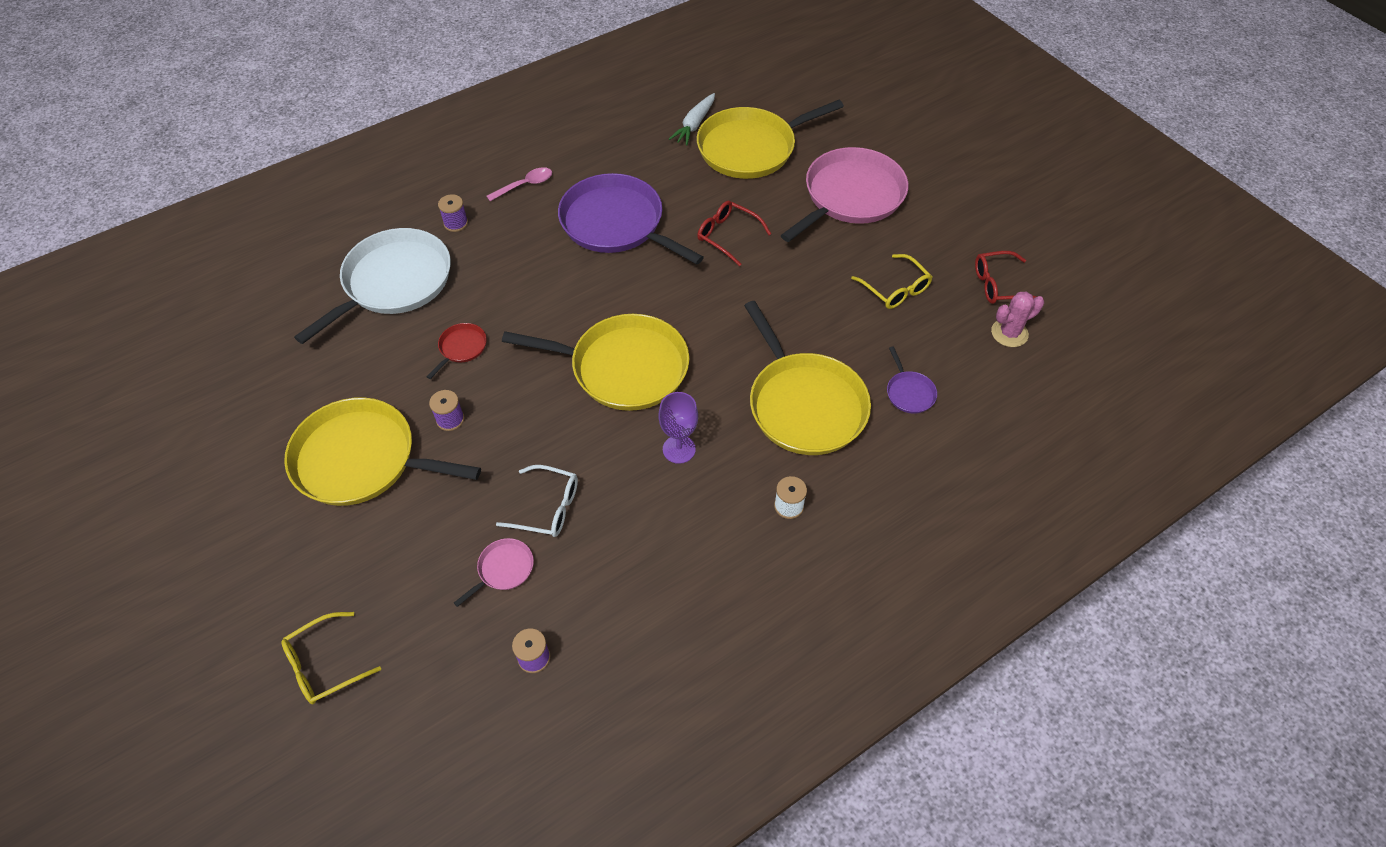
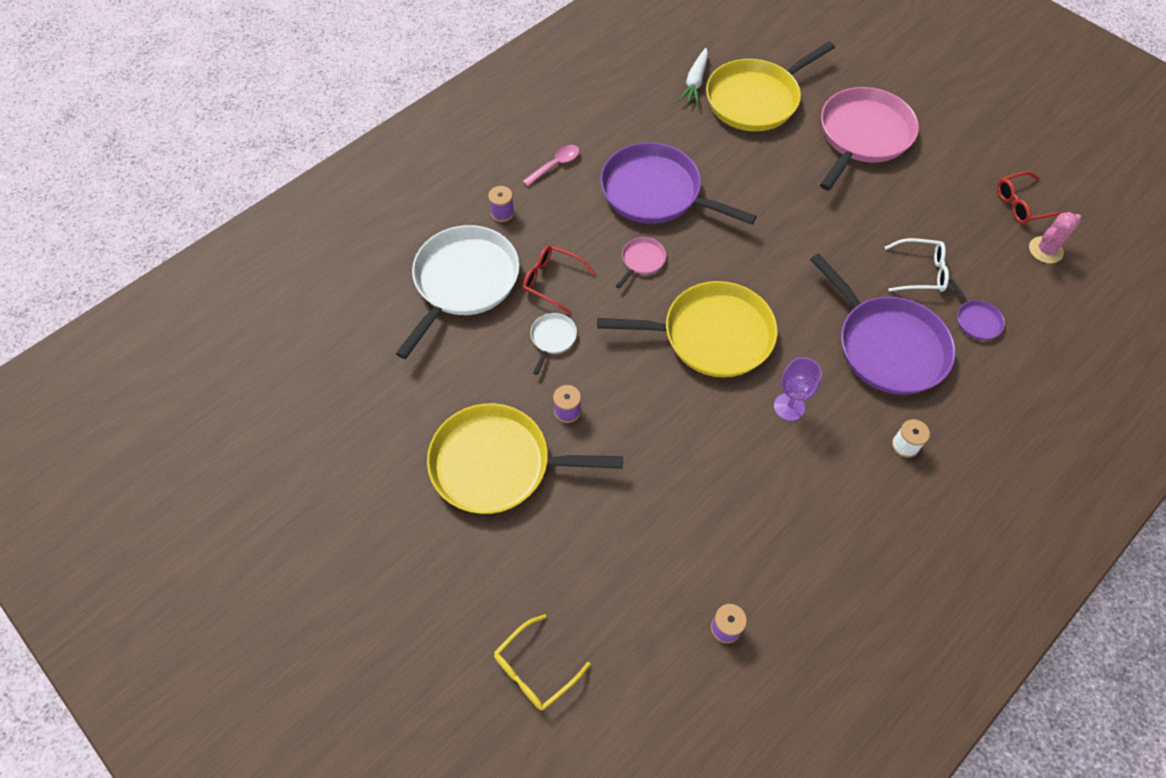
camera: 10 degrees left, 5 degrees up
(461, 348) = (552, 338): red pan -> white pan
(503, 569) = (668, 549): pink pan -> pink pan (642, 260)
(547, 507) = (688, 483): white glasses -> white glasses (920, 272)
(727, 236) = (763, 190): red glasses -> red glasses (552, 281)
(804, 404) = (887, 346): yellow pan -> purple pan
(895, 289) = (932, 222): yellow glasses -> none

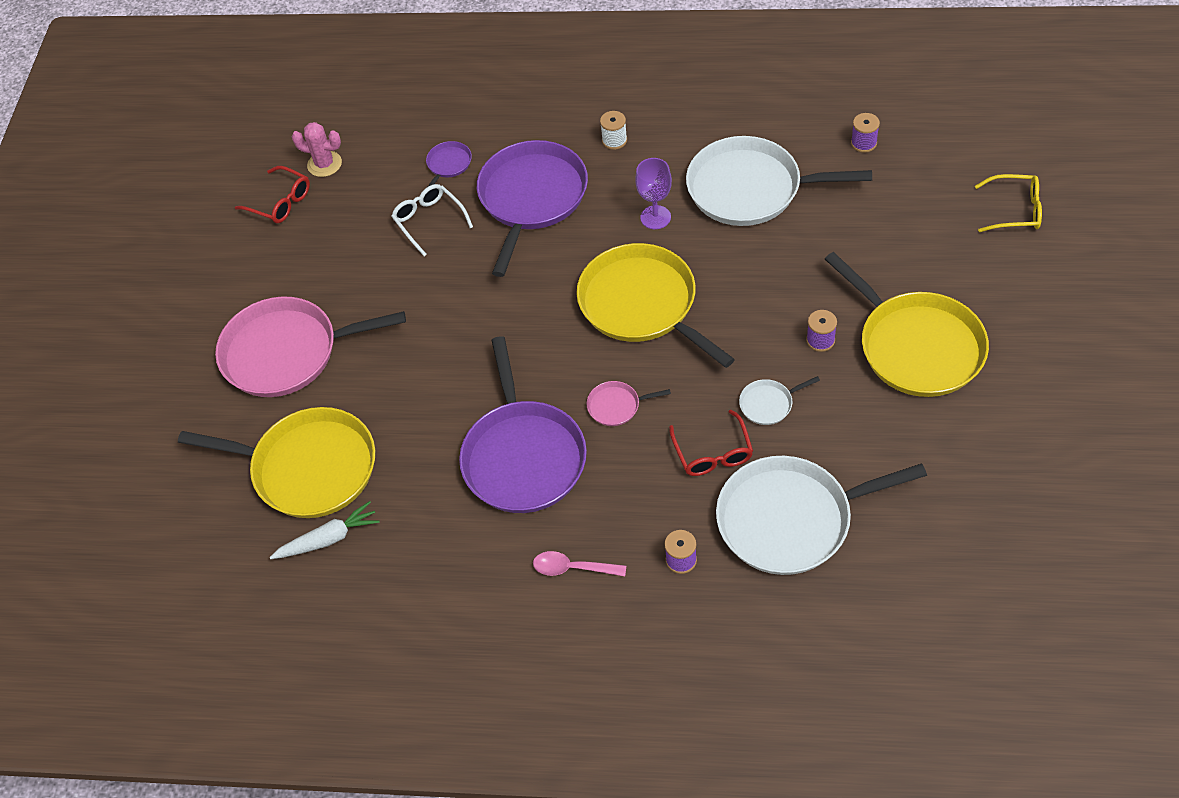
camera: 125 degrees left, 5 degrees down
(757, 494) = (750, 189): none -> white pan

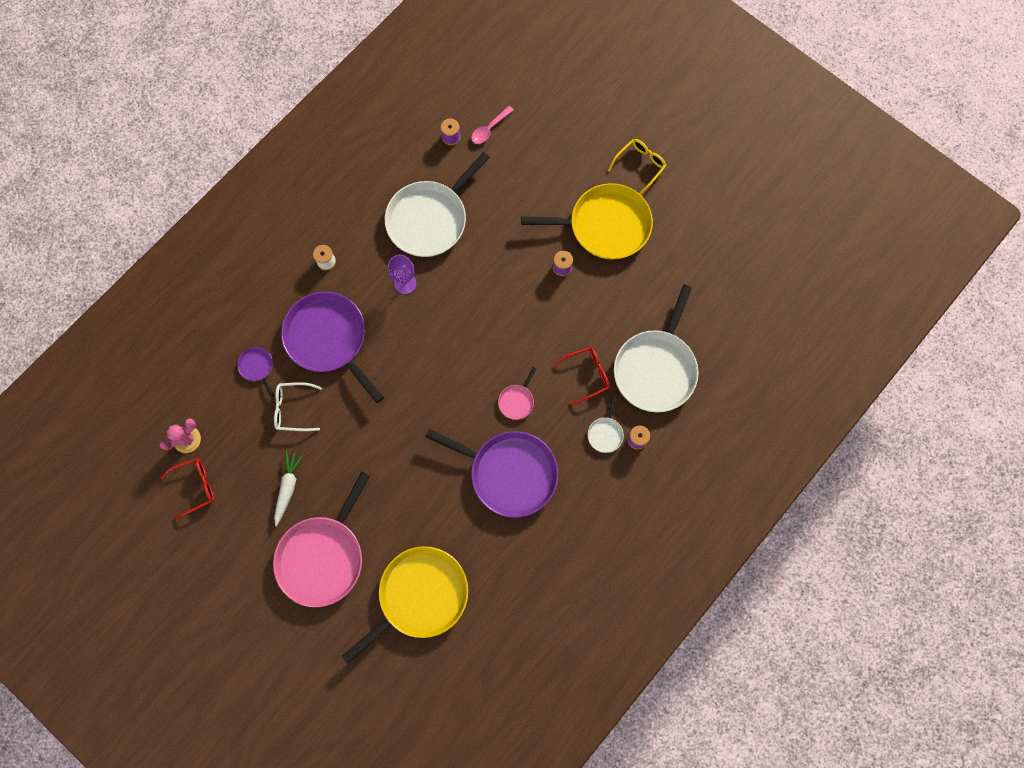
camera: 60 degrees left, 20 degrees up
(328, 539) = (477, 614): white carrot -> white carrot (288, 488)
(572, 568) = (599, 497): pink spoon -> pink spoon (489, 129)
(642, 304) = (460, 337): yellow pan -> none
(712, 453) = (586, 375): red glasses -> red glasses turned 45 degrees counterclockwise
(768, 404) = (580, 324): white pan -> white pan (605, 433)
(1015, 210) = (562, 106): yellow glasses -> yellow glasses (640, 166)

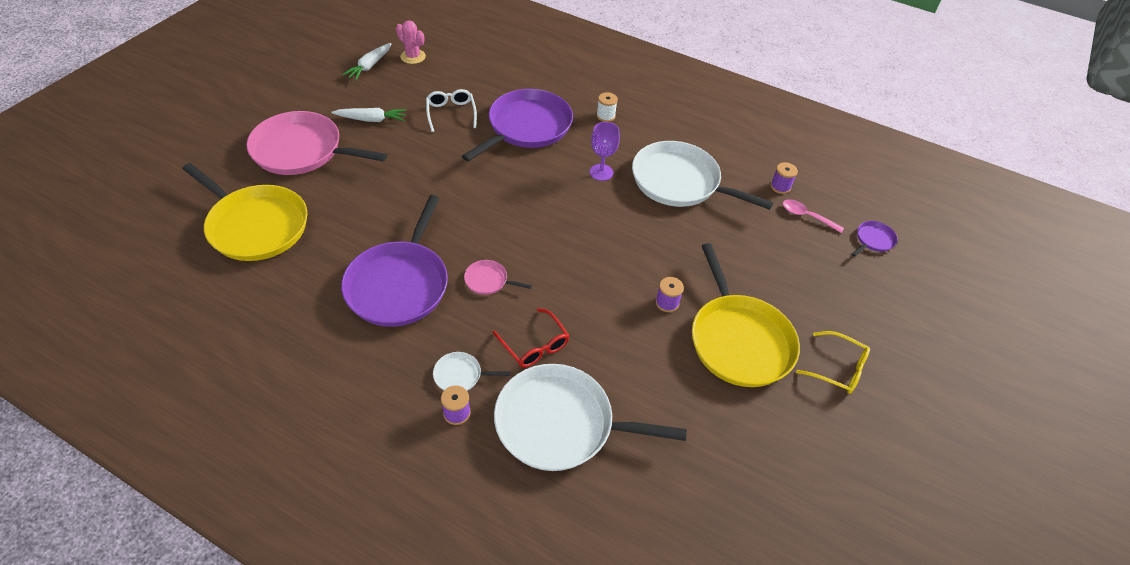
camera: 75 degrees right, 25 degrees down
(195, 486) = (369, 66): red glasses -> white carrot
(257, 367) = (488, 87): purple pan -> purple pan (873, 240)

